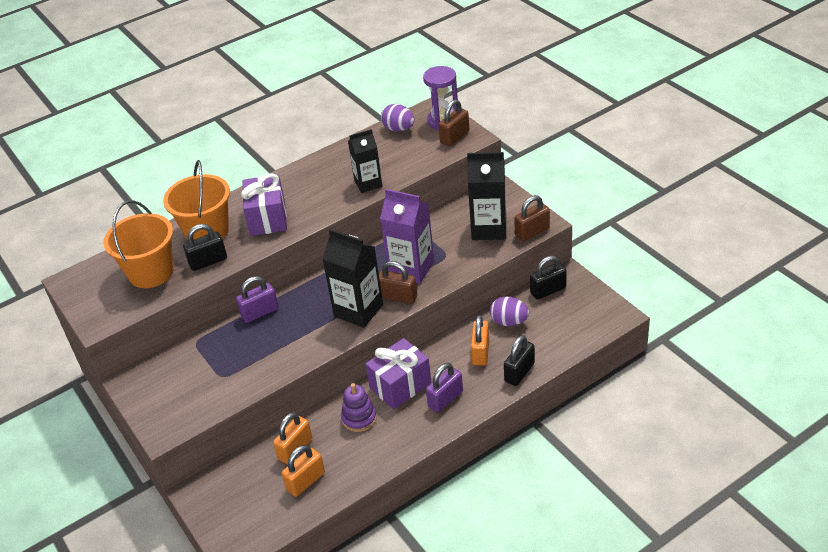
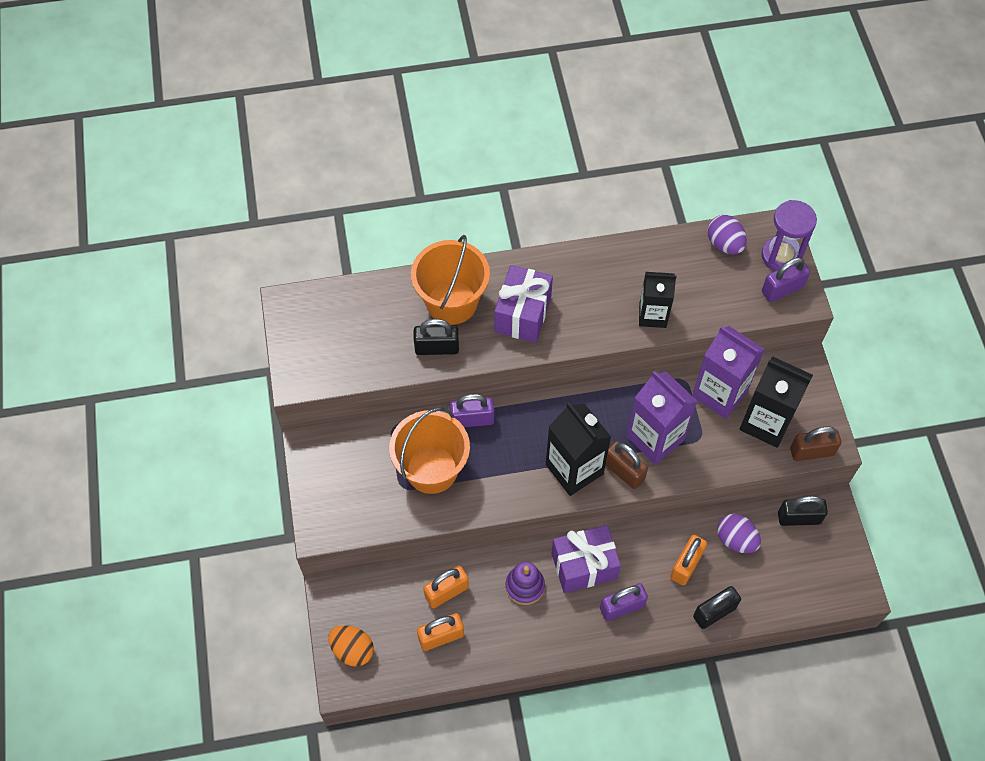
camera: 20 degrees right, 20 degrees up
(151, 272) = (373, 334): orange bucket -> orange bucket (432, 469)
(232, 523) = (352, 650): none -> orange egg
(445, 225) = (720, 393): none -> purple carton
(454, 137) = (782, 289): brown padlock -> purple padlock

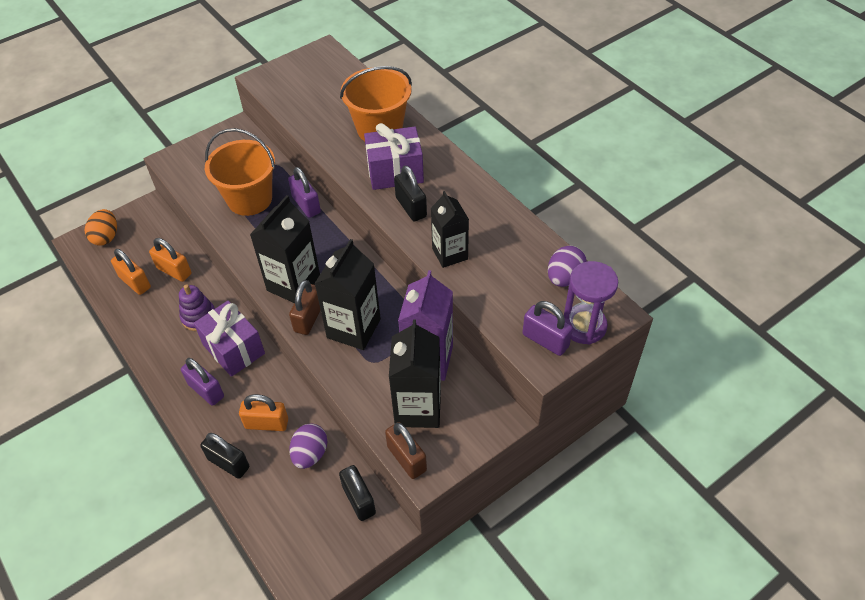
camera: 65 degrees right, 10 degrees down
(437, 348) = (332, 136): black padlock -> black padlock (411, 207)
(655, 438) = (353, 328): purple carton -> black carton

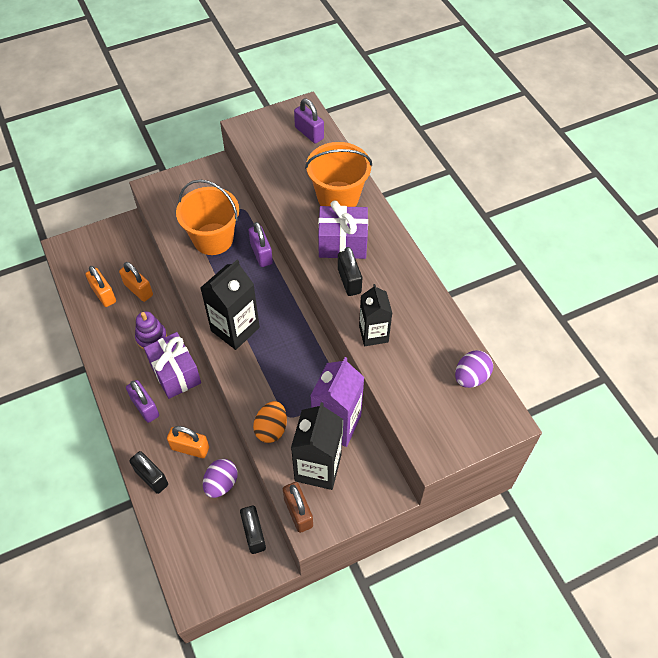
camera: 10 degrees right, 5 degrees up
(106, 237) = (87, 246): orange egg -> orange egg (271, 429)
(308, 318) = (241, 364): brown padlock -> none
(353, 328) = (278, 381): black carton -> none
(545, 340) = (439, 434): purple padlock -> purple padlock (309, 133)
(584, 326) = (477, 428): purple hourglass -> none

